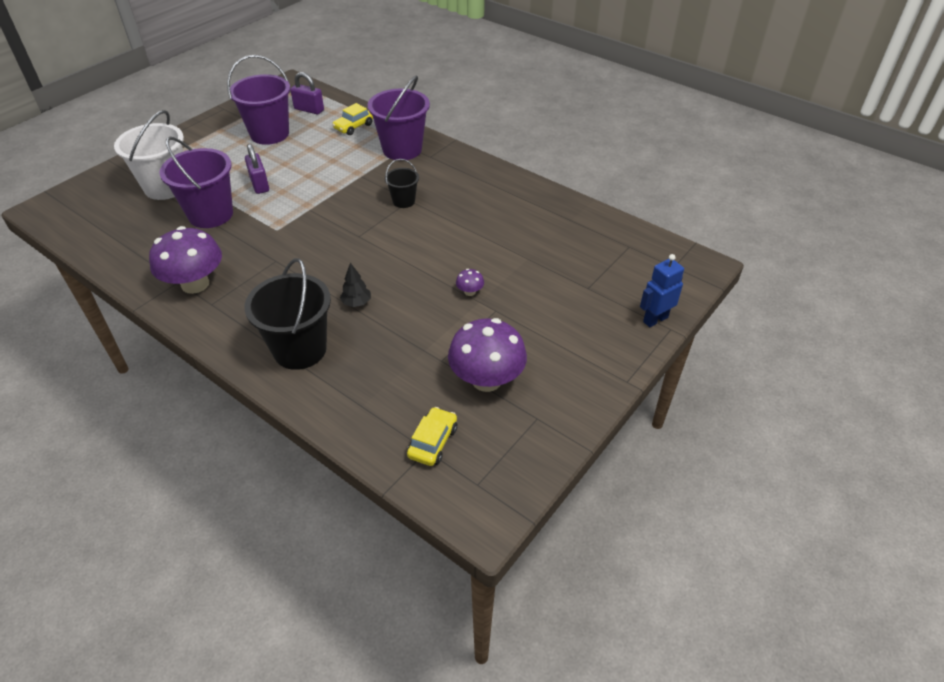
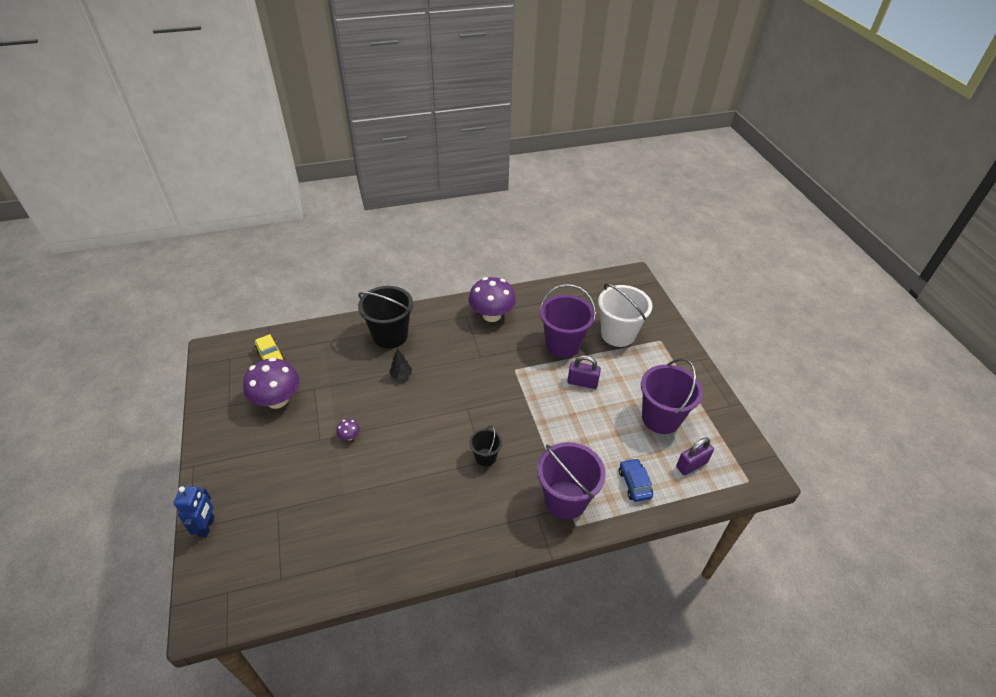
camera: 125 degrees right, 0 degrees up
(353, 126) = (634, 483): yellow car -> blue car

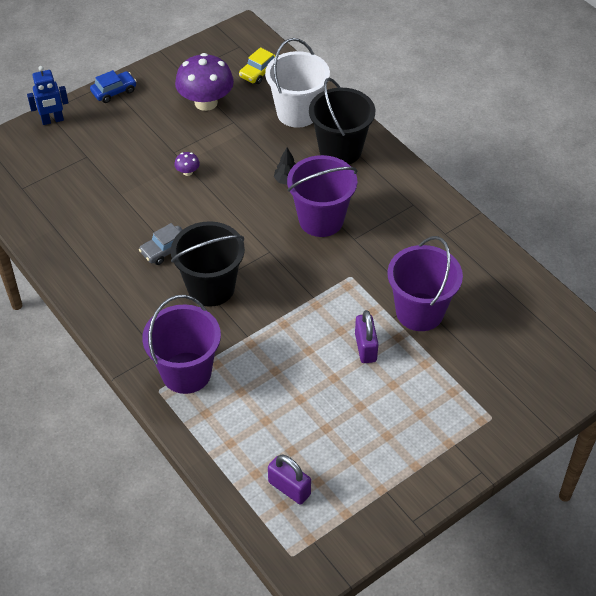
camera: 70 degrees right, 5 degrees up
(428, 477) = (165, 250): none -> grey car
(485, 457) = (211, 288): black bucket -> black bucket, size x1.92
(491, 315) = (429, 227): purple mushroom -> none
(618, 334) = (474, 366): white bucket -> white bucket (297, 113)
(634, 483) = (235, 433): blue car -> blue car (114, 91)
(661, 418) = (349, 442): purple bucket -> purple bucket (321, 220)

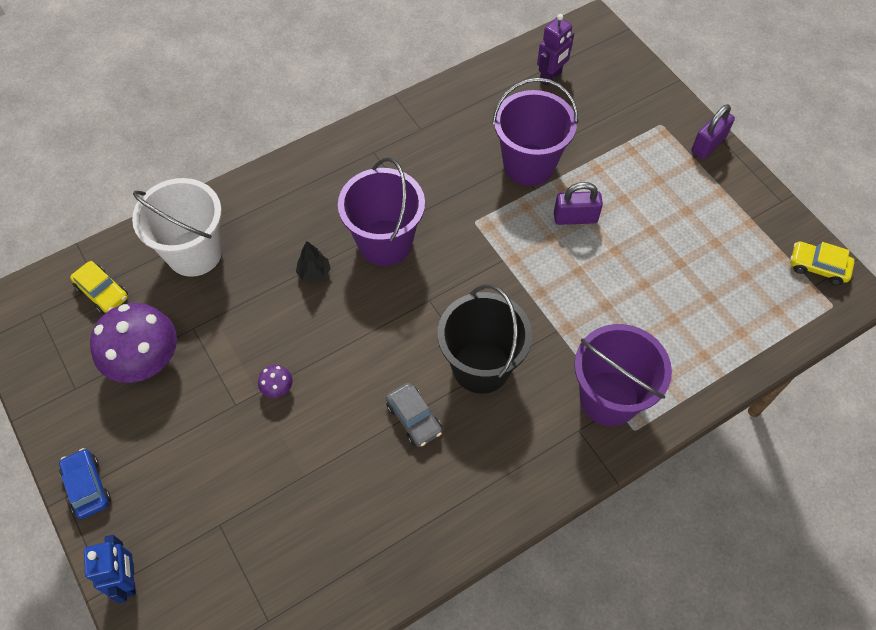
camera: 85 degrees left, 10 degrees up
(289, 488) = (755, 302): purple padlock -> purple padlock (708, 144)
(336, 547) = (818, 267): none -> yellow car
(340, 150) = (272, 213): black bucket -> none
(531, 326) = (551, 77): none -> purple robot

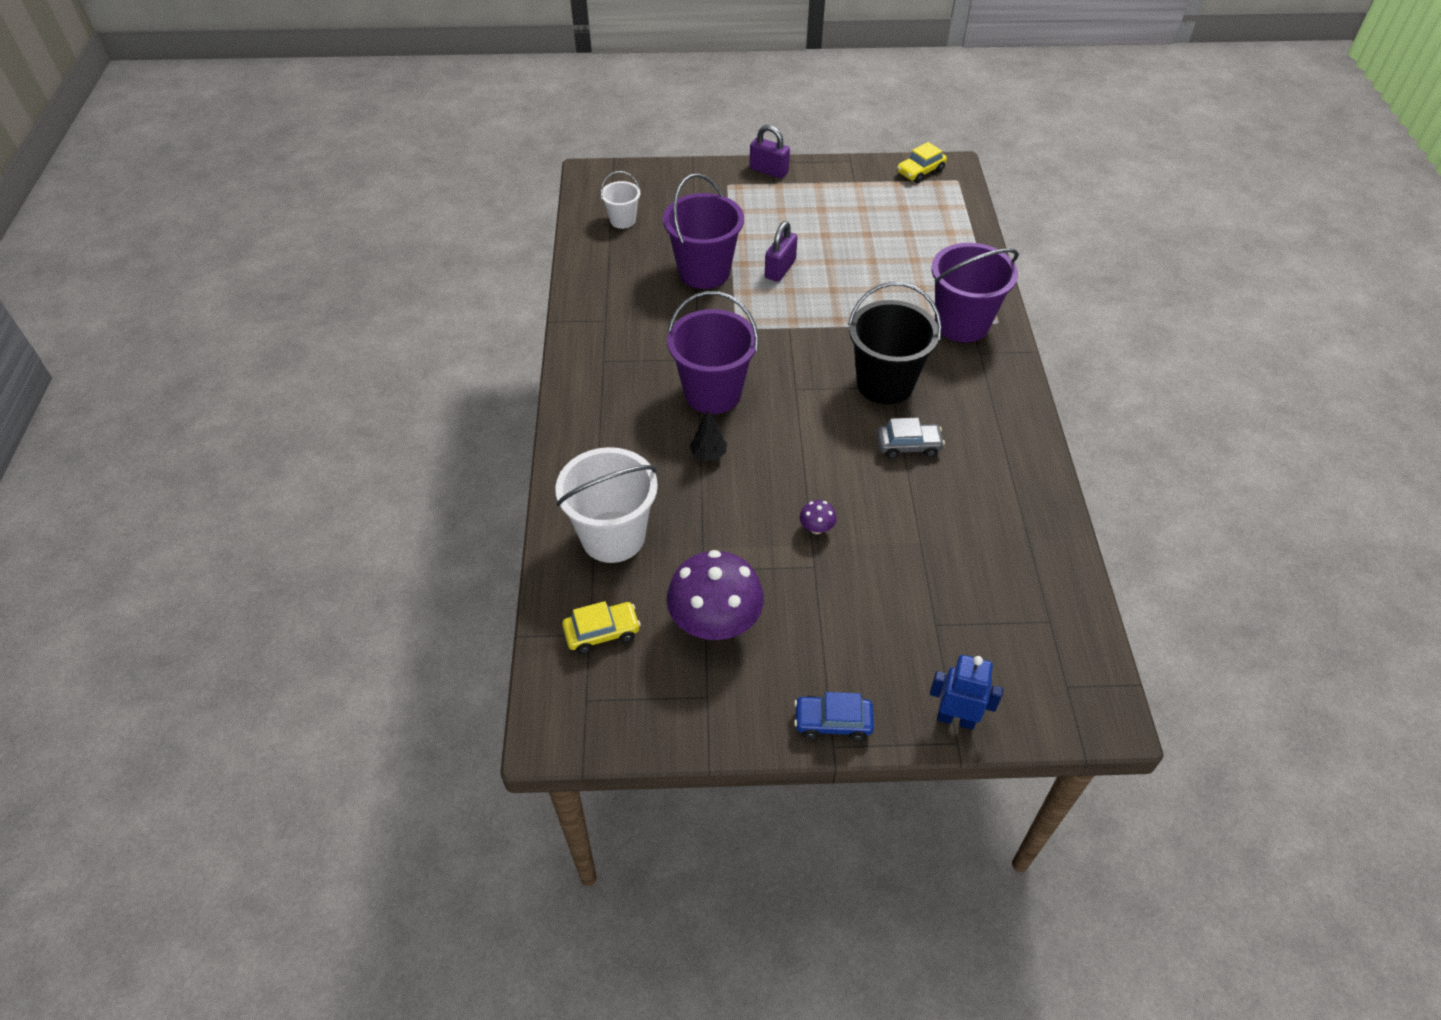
camera: 60 degrees left, 10 degrees down
(551, 77) = (622, 220): purple robot -> white bucket
(708, 144) = (769, 171): purple padlock -> purple padlock turned 45 degrees counterclockwise

